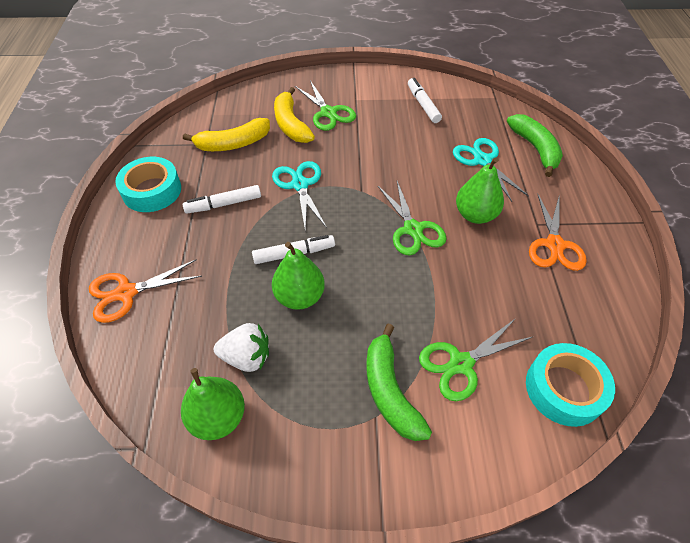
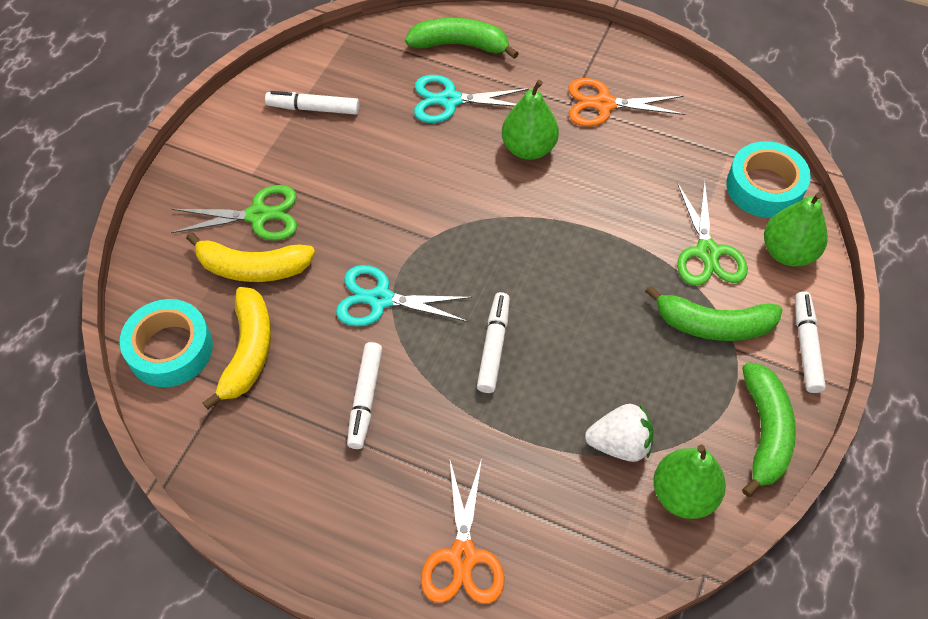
camera: 65 degrees left, 5 degrees up
(152, 191) = (285, 484): turquoise tape -> turquoise tape (170, 349)
(247, 357) = (619, 443): white strawberry -> white strawberry turned 60 degrees clockwise
(299, 296) = (560, 363): green pear -> green pear (787, 252)
(302, 466) = (764, 432): none -> green banana
(410, 478) = (806, 346): none -> white marker
(413, 229) = (518, 214): green scissors -> none
(554, 245) = (604, 104): orange scissors -> orange scissors turned 150 degrees clockwise

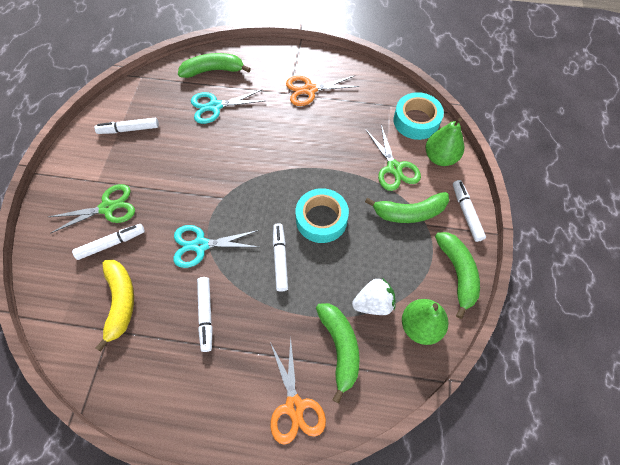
camera: 15 degrees left, 5 degrees up
(170, 349) = (66, 314): turquoise tape -> turquoise tape (321, 219)
(253, 267) = (111, 244): yellow banana -> white marker
(528, 148) = (271, 127): green pear -> none
(551, 493) = (339, 348): none -> green banana

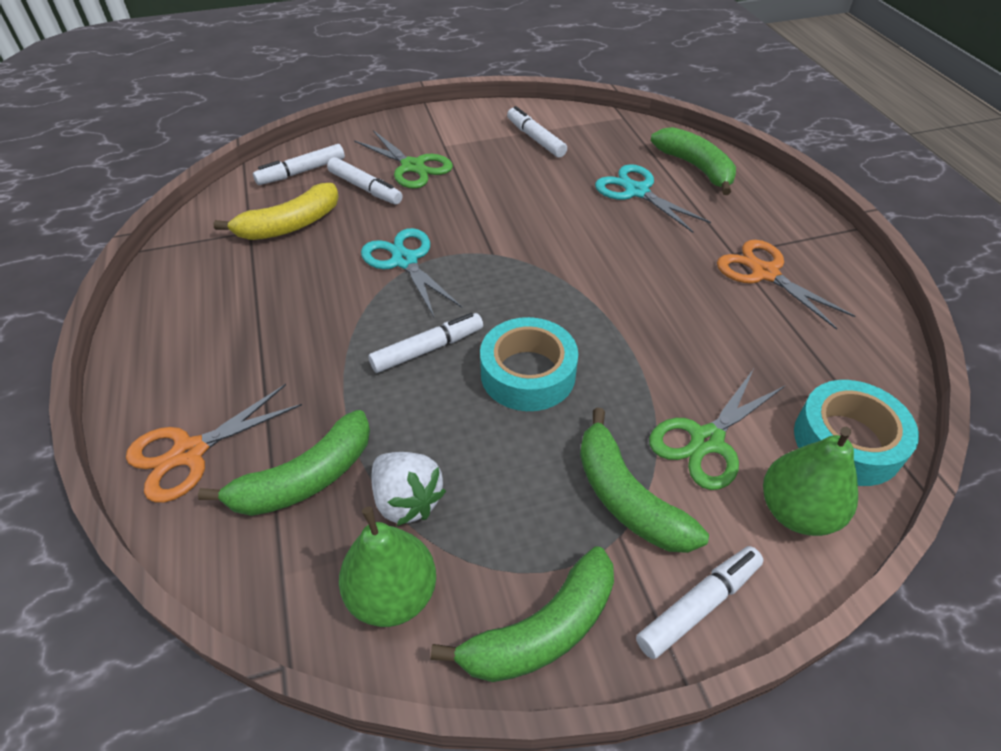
camera: 65 degrees right, 15 degrees down
(206, 315) = (302, 304): white marker -> white marker (301, 172)

